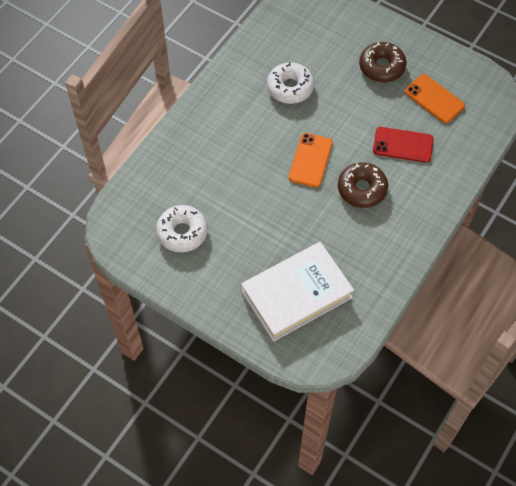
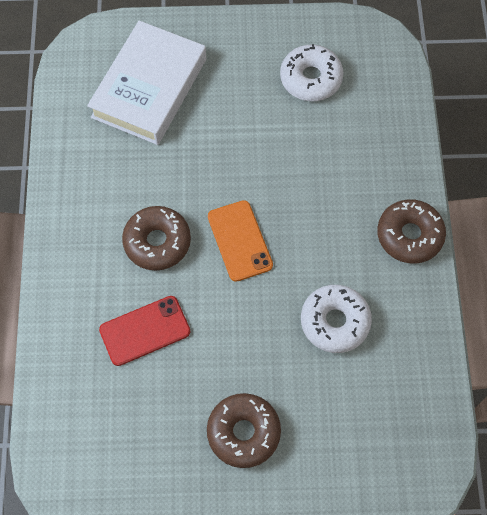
camera: 145 degrees right, 5 degrees up
(208, 105) = (409, 235): none -> brown donut
(434, 99) = (145, 426): orange phone -> none

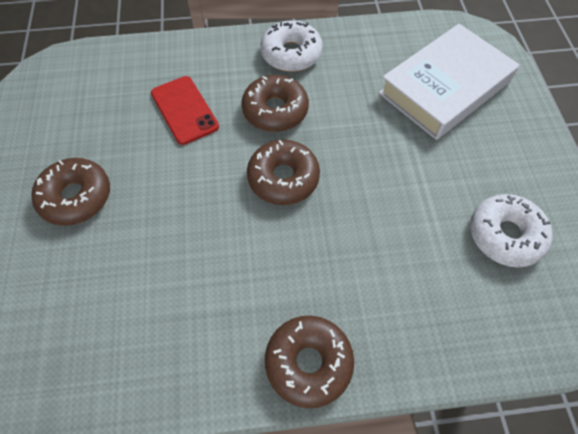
camera: 85 degrees right, 5 degrees down
(149, 88) = (444, 88): white book -> white book turned 60 degrees counterclockwise
(240, 241) = (283, 178): orange phone -> brown donut
(335, 322) = (191, 277): white donut -> white donut (291, 54)

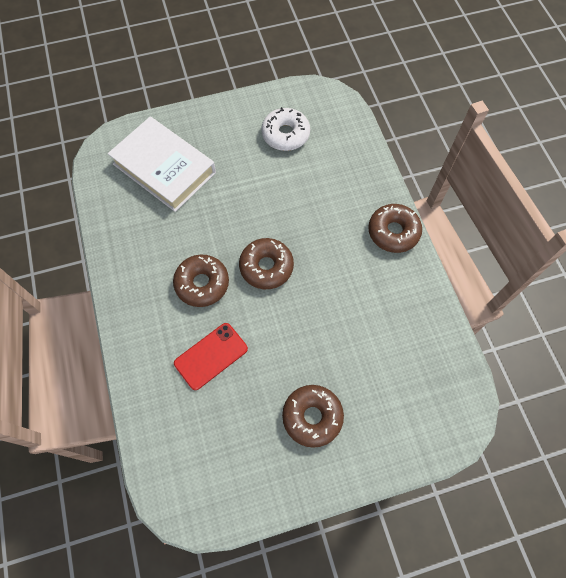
camera: 100 degrees left, 5 degrees up
(291, 54) = (136, 282): white donut -> none

